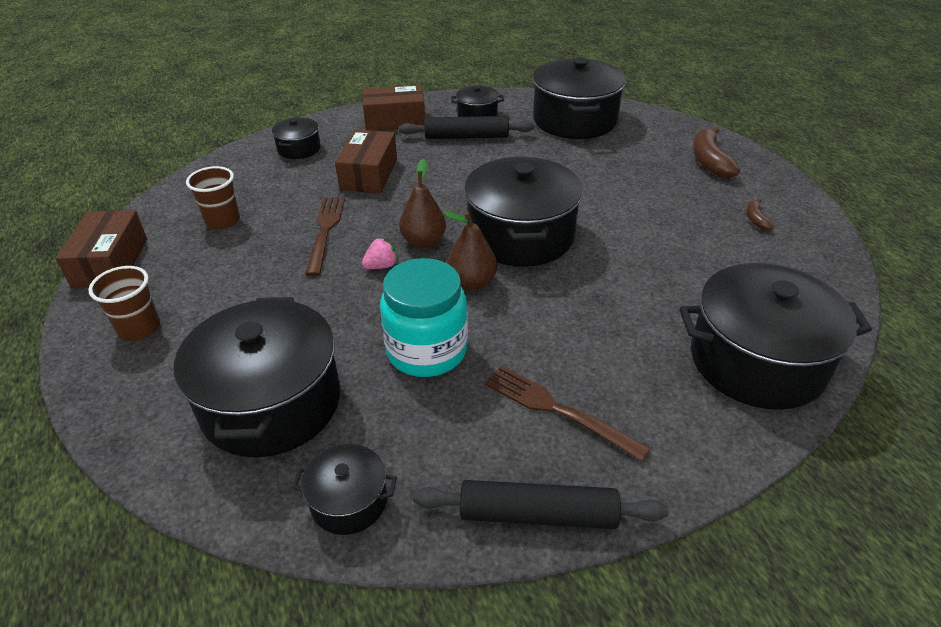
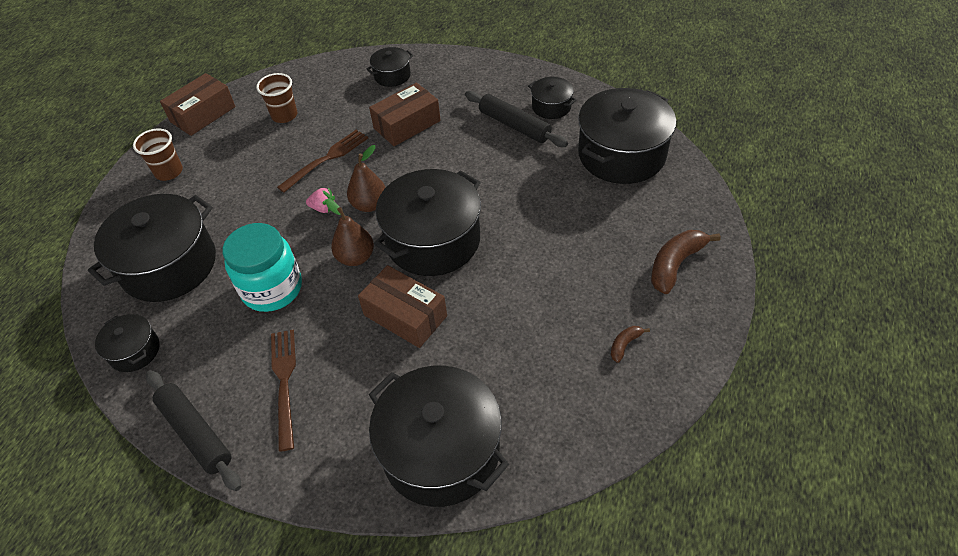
camera: 45 degrees right, 10 degrees up
(395, 120) = (484, 81): brown box -> brown box (405, 315)

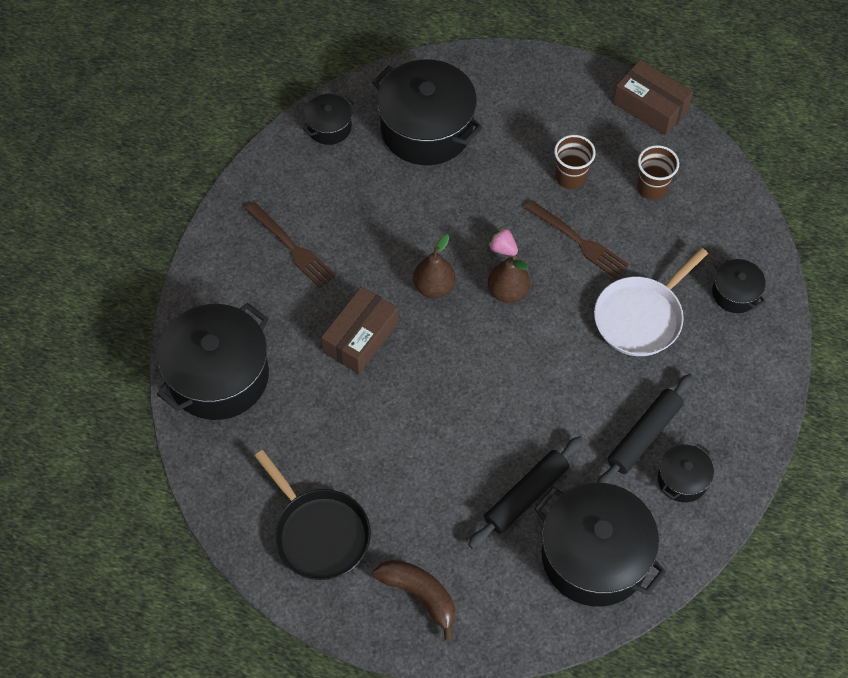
camera: 85 degrees right, 10 degrees up
(169, 172) = (555, 97): brown cup -> brown cup (570, 177)
(196, 433) = (247, 192): black rolling pin -> black rolling pin (526, 496)
(272, 289) = (396, 220): turquoise jar -> none
(284, 382) = (292, 247): brown fork -> brown fork turned 60 degrees clockwise
(323, 208) = (502, 248): pink strawberry -> pink strawberry turned 120 degrees clockwise
(407, 124) = (641, 317): brown box -> white pan
(433, 240) = (456, 356): black pot -> none
(624, 345) = (319, 533): brown banana -> black pan

